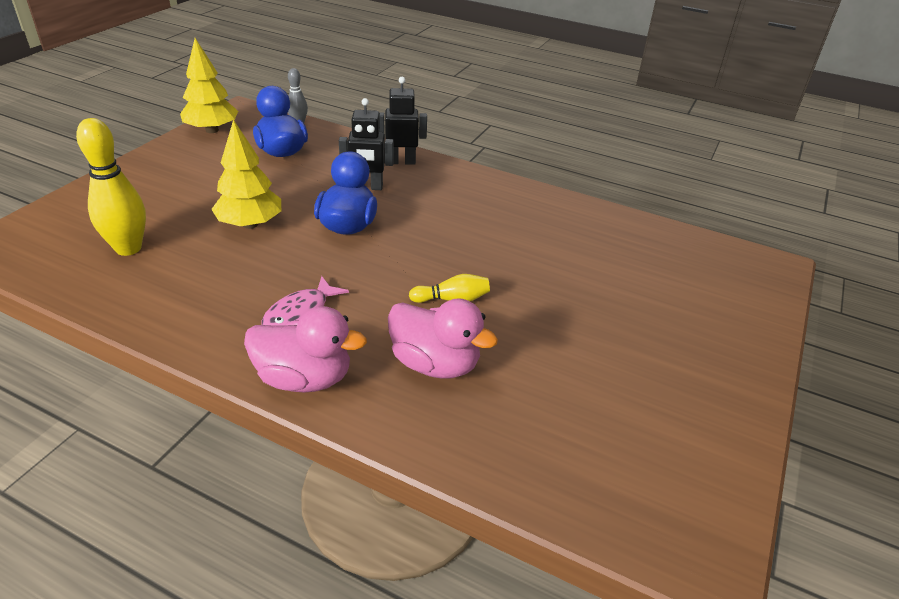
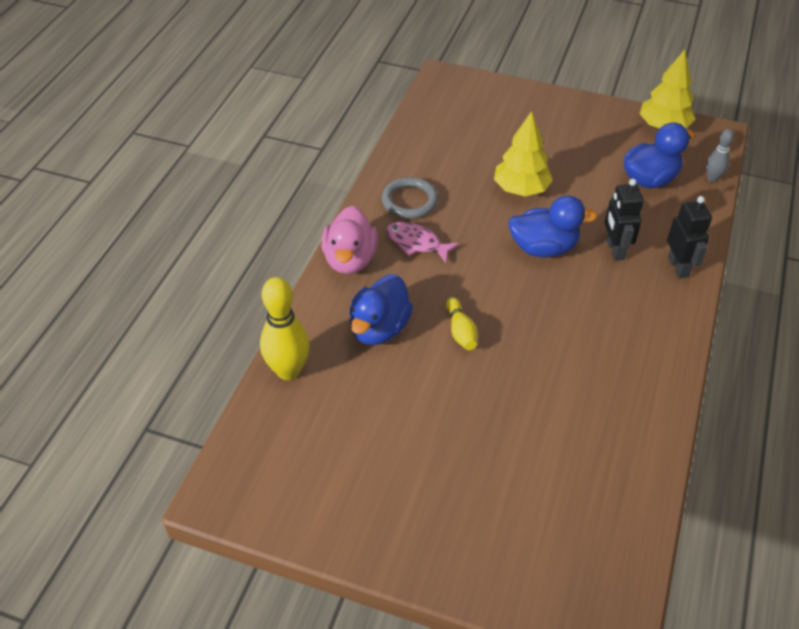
camera: 85 degrees right, 10 degrees up
(128, 248) = (464, 137): yellow bowling pin -> yellow bowling pin (288, 371)
(220, 310) = (409, 201): none -> grey ring
(435, 364) = (379, 329): pink duck -> blue duck

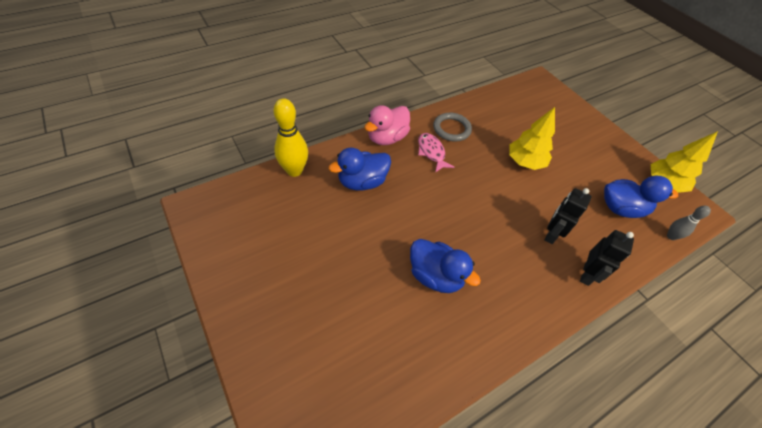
camera: 35 degrees right, 5 degrees up
(460, 331) = (404, 214): yellow bowling pin -> none
(543, 248) = (504, 203): blue duck -> blue duck (435, 276)

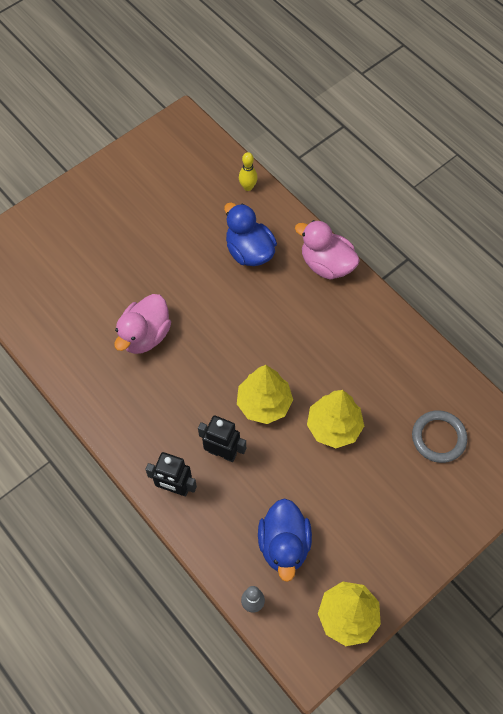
camera: 85 degrees right, 10 degrees up
(294, 171) = (248, 187): yellow bowling pin -> yellow bowling pin, size x0.55
(431, 152) = (317, 316): pink fish -> none
(435, 276) = (145, 335): blue duck -> pink duck
(451, 129) = (368, 335): grey ring -> grey ring (438, 438)
(506, 199) = (264, 403): none -> yellow tree

